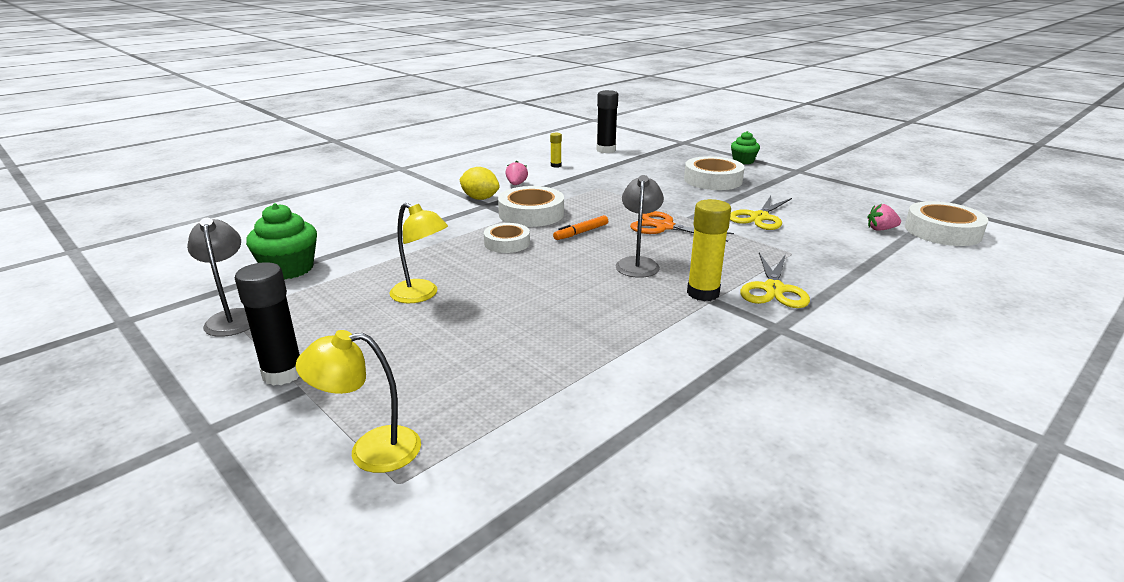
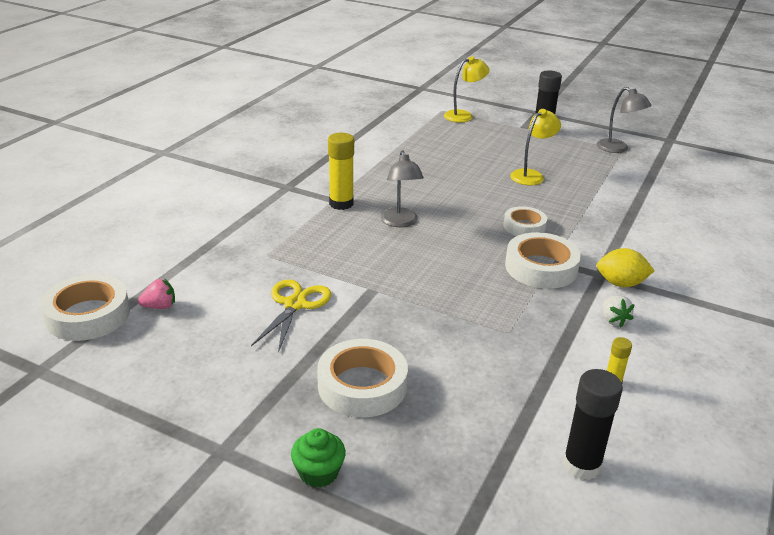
camera: 160 degrees right, 5 degrees up
(289, 269) = (647, 180): green cupcake -> none
(421, 295) = (531, 175): yellow lamp -> yellow lamp turned 120 degrees clockwise
(516, 184) = (613, 320): pink strawberry -> white strawberry
(581, 232) = (471, 249): orange marker -> none
(664, 227) = (396, 271): orange scissors -> none
(773, 289) = (288, 214): yellow scissors -> none

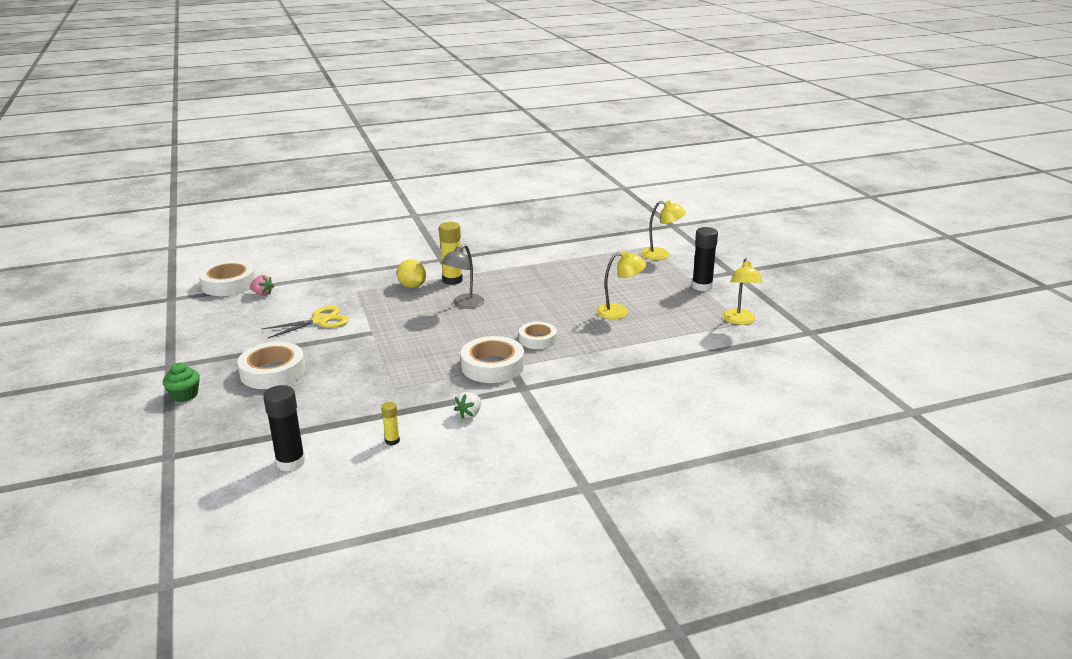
camera: 45 degrees right, 5 degrees down
(618, 149) = (739, 321): grey lamp -> yellow lamp
(621, 283) = (523, 399): yellow lemon -> yellow lemon (412, 286)

